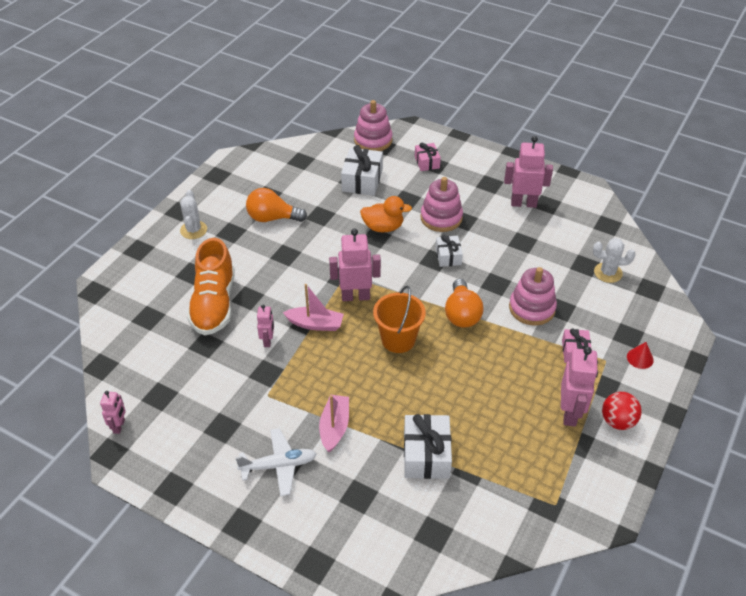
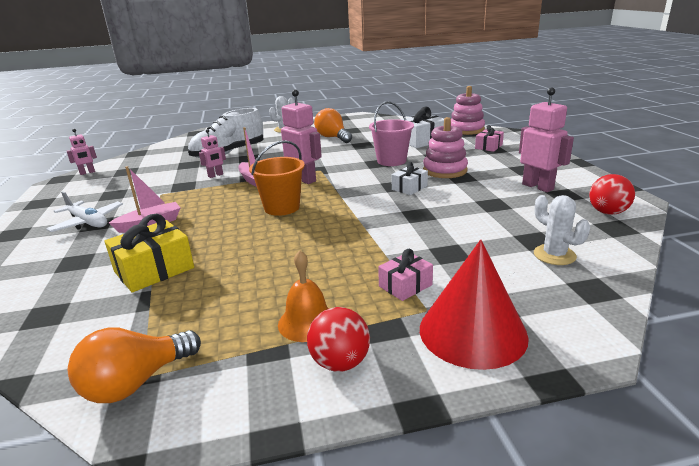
camera: 50 degrees right, 20 degrees down
(214, 304) = (229, 153): orange shoe -> white shoe
(383, 227) = (391, 161): orange duck -> pink bucket
(426, 455) = (154, 270): white gift -> yellow gift
(461, 314) = (354, 217): orange light bulb -> orange light bulb (136, 382)
(532, 308) = (421, 240): pink stacking toy -> none
(570, 413) = (307, 322): pink robot -> orange bell
(589, 211) = (607, 212): none -> red ball
(640, 358) = (472, 332): red cone -> red cone, size x2.46

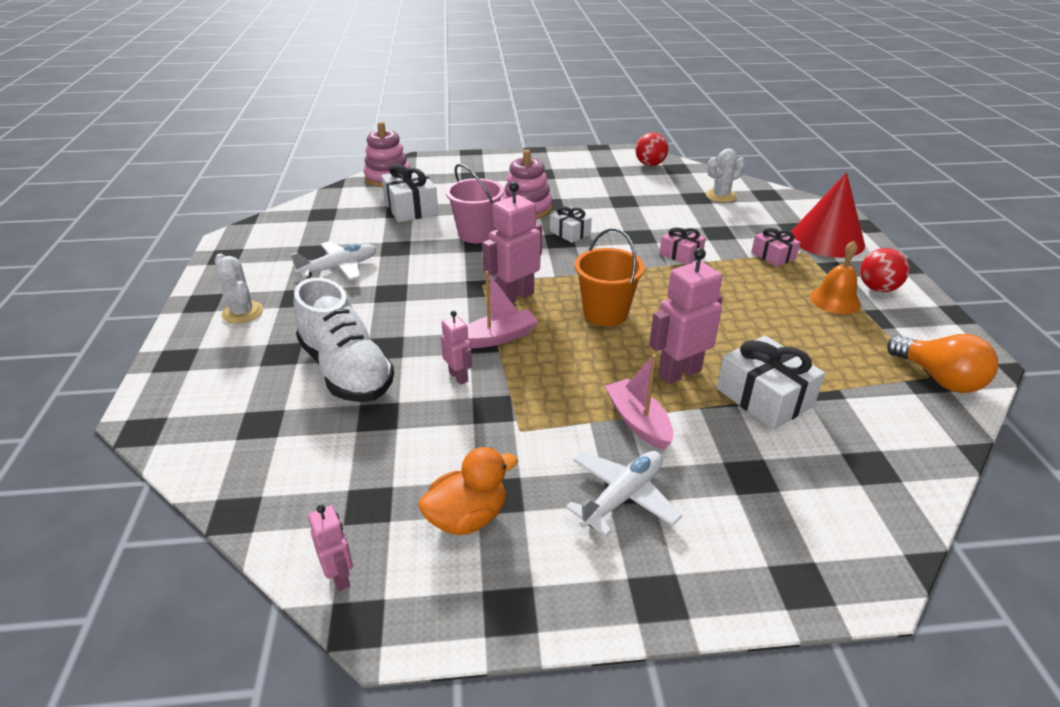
camera: 85 degrees left, 10 degrees up
(102, 189) = (467, 517): none -> orange duck
(154, 270) = (764, 397): yellow gift -> white gift
(333, 138) = (339, 268): orange light bulb -> white plane
(488, 147) = (463, 177): pink gift -> pink gift (681, 254)
(538, 187) = (589, 176): pink robot -> pink robot (679, 373)

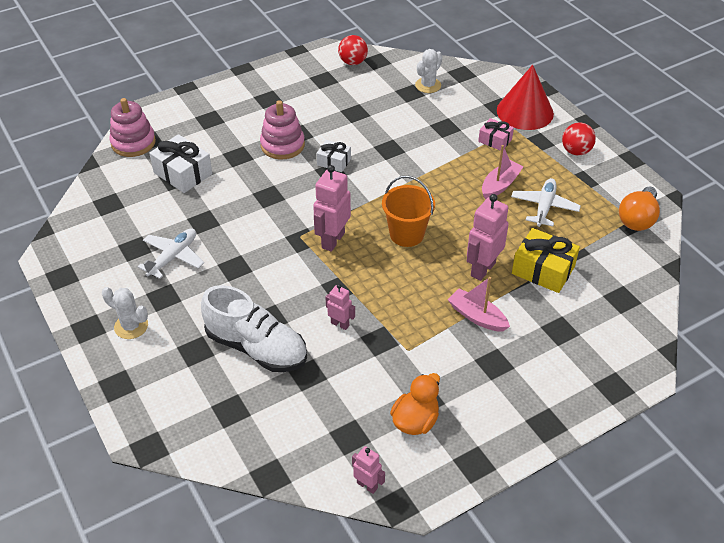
camera: 25 degrees left, 10 degrees up
(477, 234) = (260, 186): pink bucket -> none
(498, 337) = (345, 281): pink boat -> pink boat (500, 185)
(622, 497) = (496, 372): white plane -> white plane (544, 207)
(681, 254) = (429, 159): pink gift -> none
(764, 397) = (543, 270): white gift -> yellow gift
(835, 300) = (553, 171): orange bell -> none
(939, 379) = (637, 219): orange light bulb -> orange light bulb turned 90 degrees clockwise

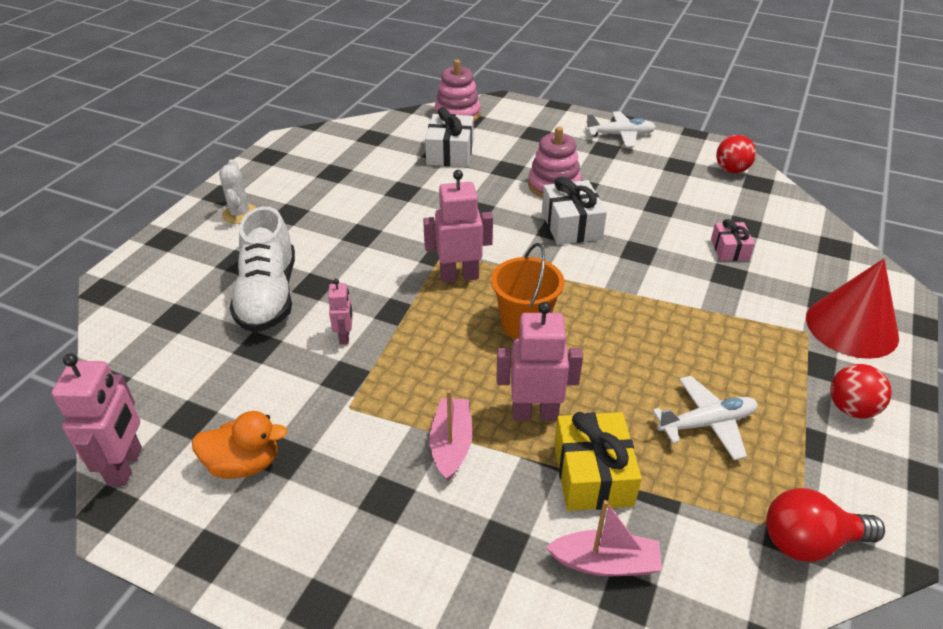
camera: 55 degrees right, 5 degrees down
(173, 257) = (342, 196): white plane -> white plane (620, 135)
(334, 162) = (571, 225): white gift -> white gift, size x1.66
(367, 485) = (126, 466): pink robot -> pink robot, size x1.79
(428, 85) = (776, 232): white cactus -> none
(495, 140) = (764, 324): pink gift -> pink gift (729, 249)
(500, 185) = (693, 364): pink boat -> pink boat (605, 562)
(637, 219) = (809, 541): orange light bulb -> red light bulb

